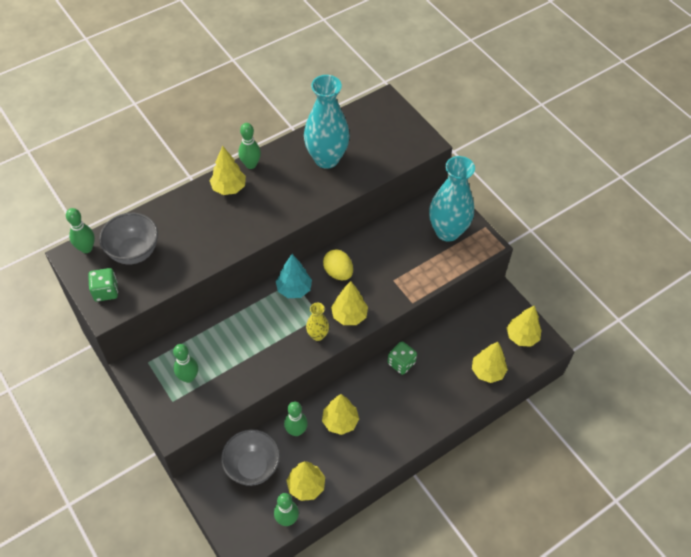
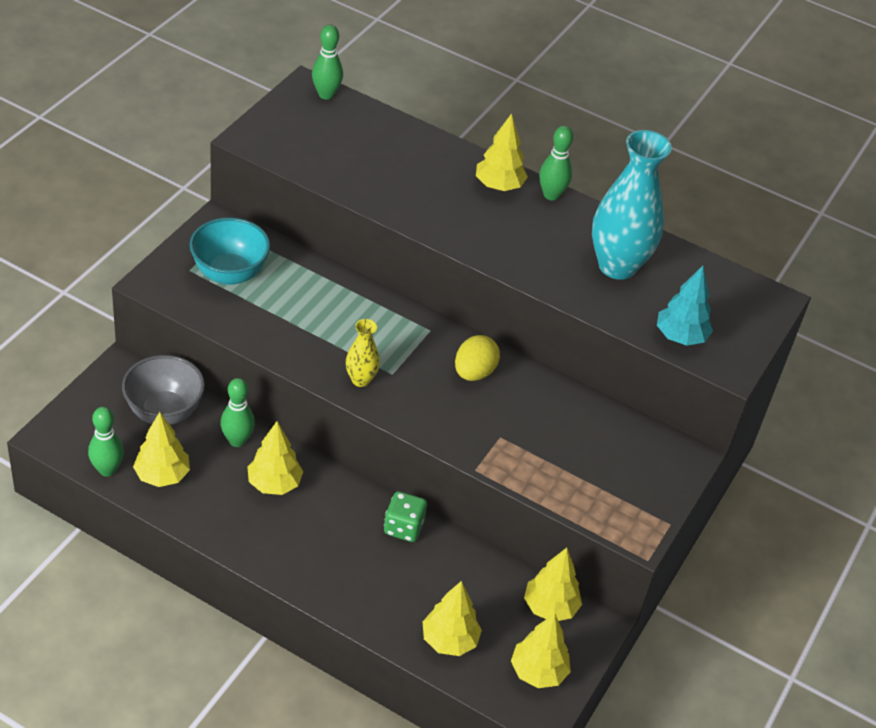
camera: 60 degrees right, 10 degrees down
(106, 291) = (276, 129): green dice -> none
(134, 252) = (345, 134): grey bowl -> none
(188, 377) = (229, 273): green bowling pin -> turquoise bowl
(294, 289) = (418, 334): turquoise tree -> turquoise tree (680, 337)
(349, 315) = (411, 404): yellow tree -> yellow tree (550, 607)
(447, 231) = (628, 479): turquoise vase -> none

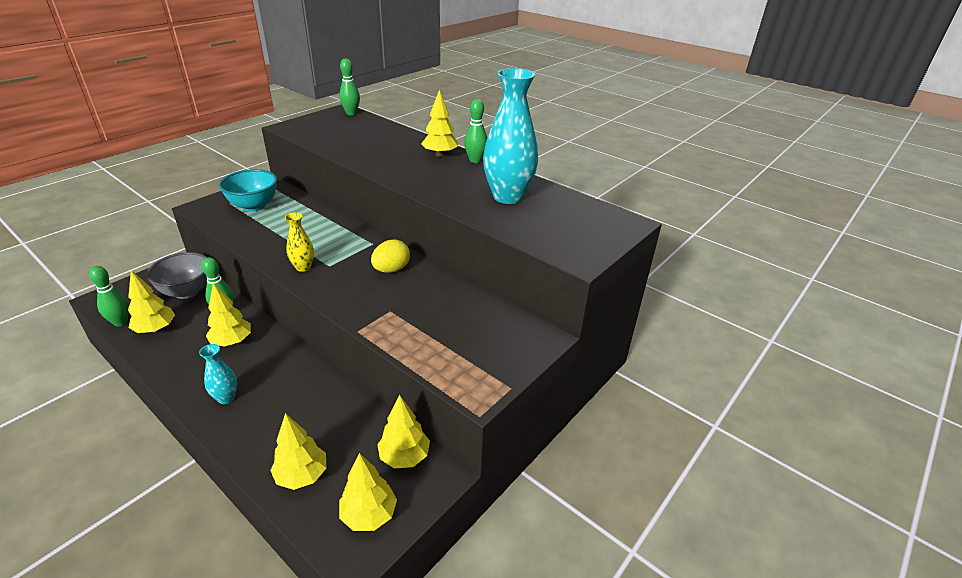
camera: 15 degrees right, 10 degrees down
(313, 561) = (226, 398): none -> turquoise vase
(403, 527) = (312, 381): green dice -> none
(680, 337) = (543, 238): turquoise tree -> none

